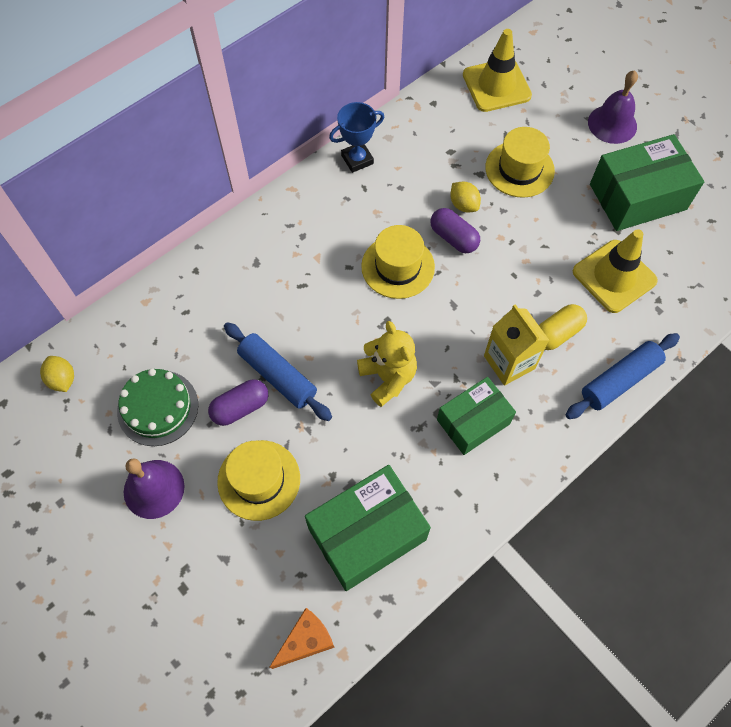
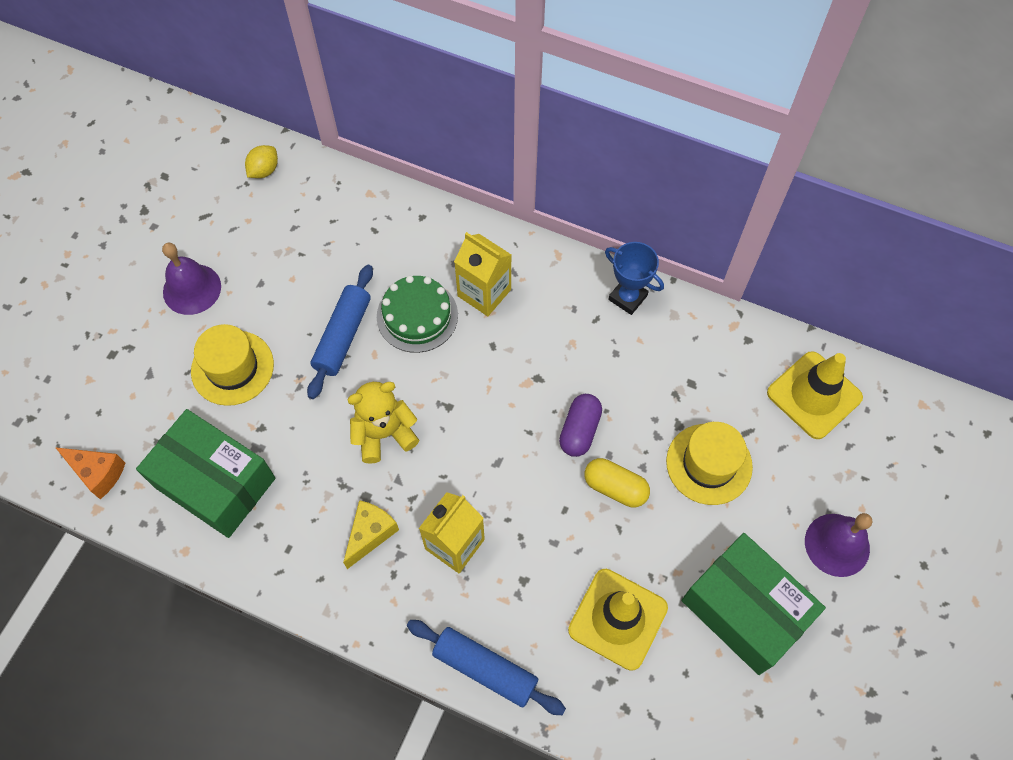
camera: 65 degrees right, 0 degrees up
(158, 408) = (268, 255): green cake -> green cake (417, 316)
(240, 407) = (297, 320): purple capsule -> none
(297, 253) = (484, 293): none -> yellow carton
(388, 377) = (384, 434): yellow teddy bear -> yellow teddy bear turned 150 degrees counterclockwise
(398, 267) = (516, 391): yellow hat -> none
(463, 205) = (627, 424): yellow lemon -> none
(473, 422) = (370, 534): green box -> yellow cheese
(557, 333) = (513, 581): yellow capsule -> yellow capsule (615, 487)

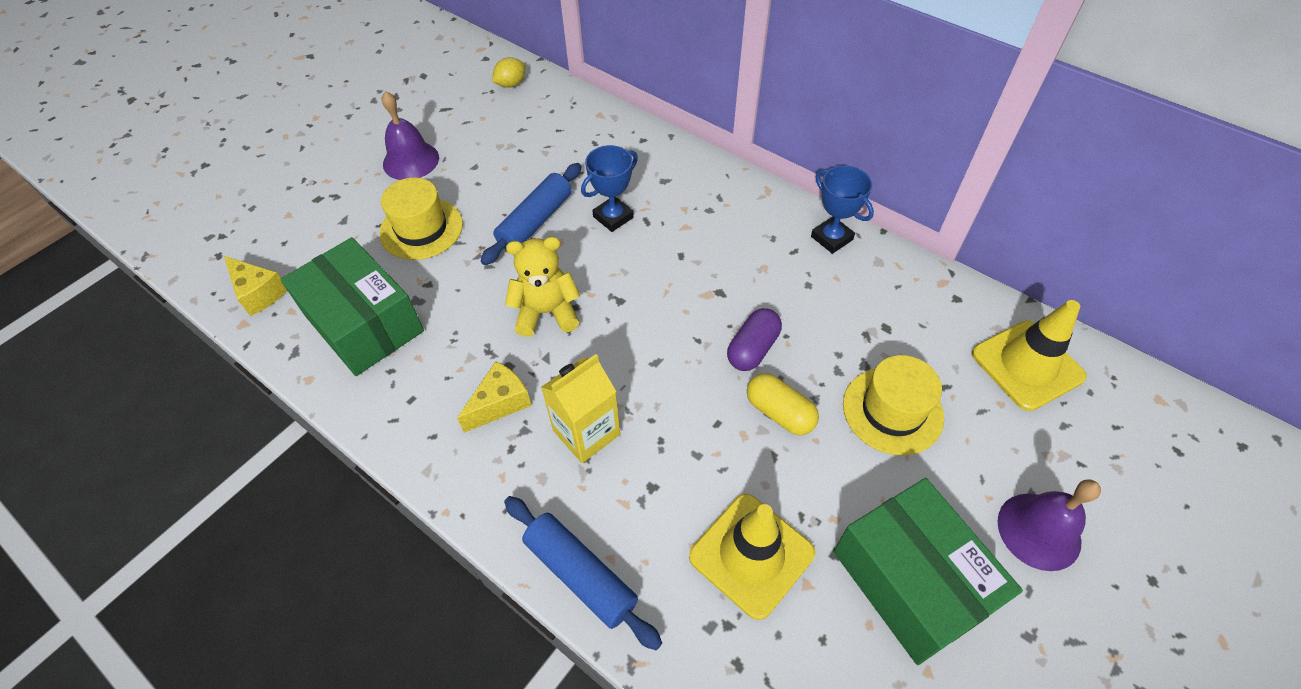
camera: 15 degrees right, 10 degrees down
(98, 473) = (259, 293): orange cheese -> yellow cheese
(417, 316) = (613, 217): green cake -> blue trophy
(484, 293) = (685, 209): yellow carton -> none

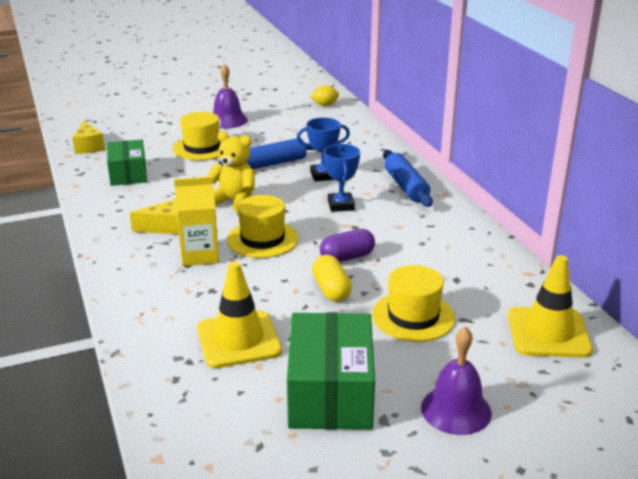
camera: 30 degrees right, 25 degrees down
(364, 323) = (128, 174): green box -> green box, size x0.66
(580, 574) = (129, 307): blue rolling pin -> blue rolling pin (406, 186)
(636, 365) = (262, 239): none -> yellow hat
(831, 238) = (466, 228): blue trophy -> blue trophy (341, 205)

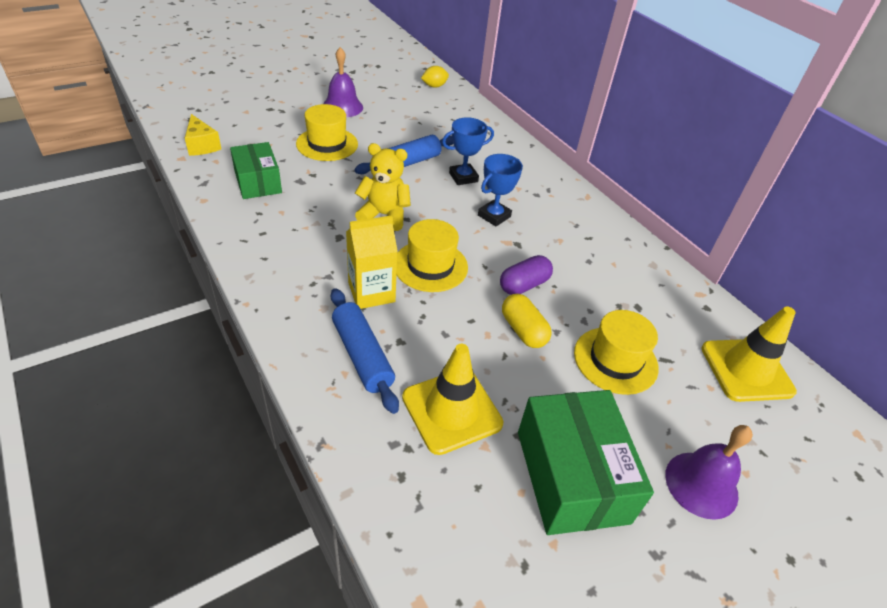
camera: 15 degrees left, 15 degrees up
(165, 227) = (321, 255): yellow cheese -> none
(341, 205) = (494, 216): blue trophy -> blue trophy turned 60 degrees clockwise
(406, 186) = (548, 188): blue rolling pin -> blue rolling pin (362, 355)

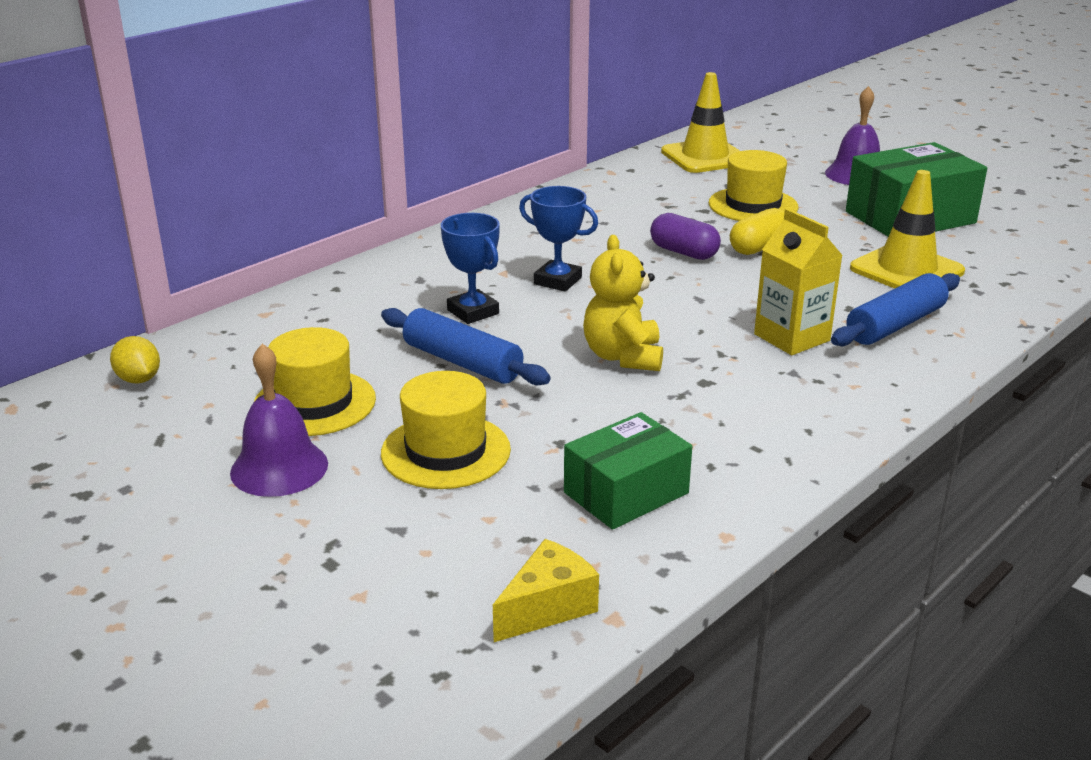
camera: 100 degrees left, 15 degrees down
(430, 266) = (703, 308): yellow hat -> yellow hat (314, 403)

